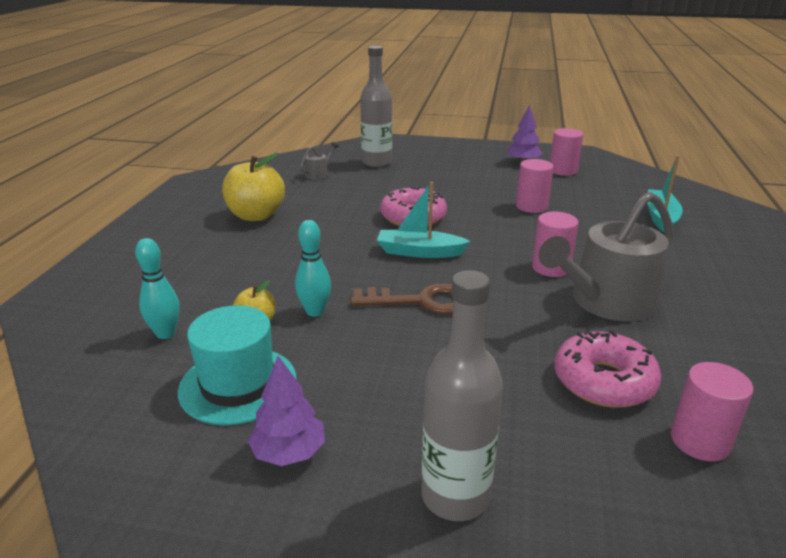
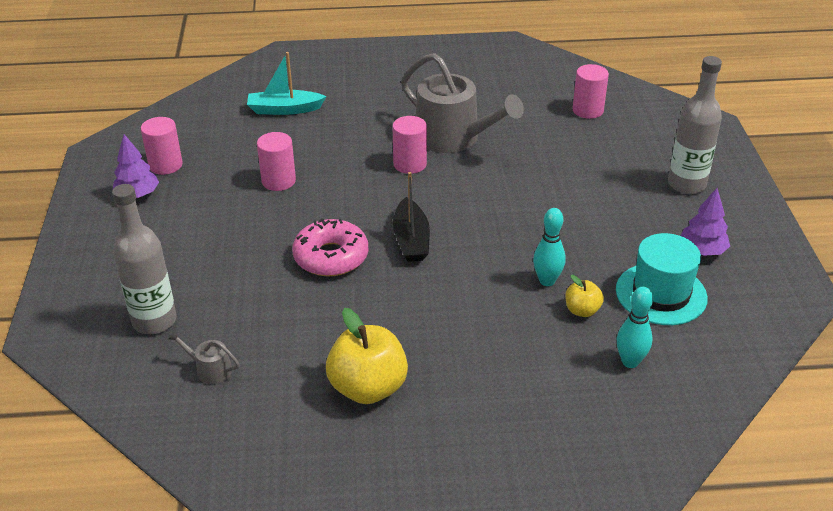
camera: 105 degrees left, 10 degrees up
(419, 252) = (411, 240): turquoise boat -> black boat
(421, 301) = (499, 225): brown key -> none
(603, 381) = (553, 139): pink donut -> none

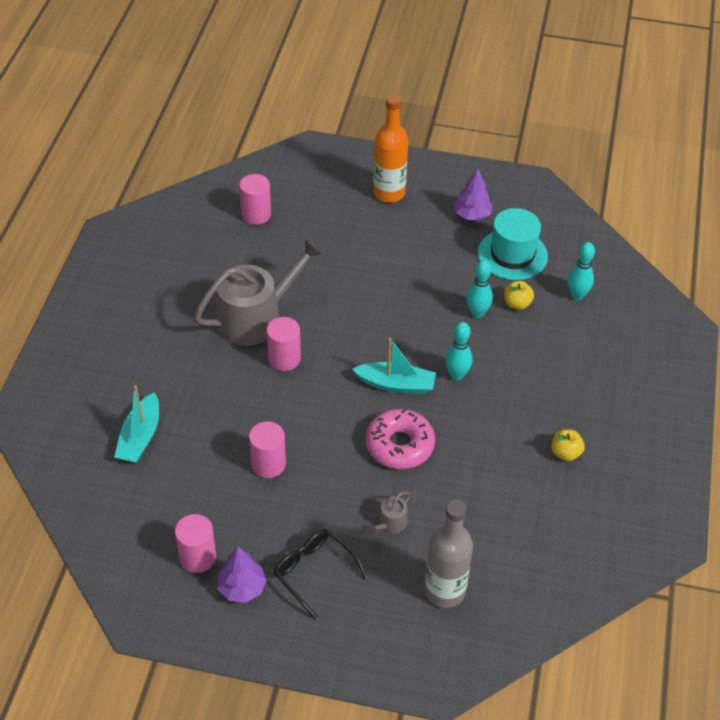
camera: 75 degrees left, 10 degrees up
(161, 232) = (314, 572): none -> black glasses
(210, 369) = (518, 556): grey watering can -> grey watering can (390, 523)
(368, 388) = (565, 453): yellow apple -> yellow apple, size x0.51
(411, 240) = (396, 384): black boat -> turquoise boat
(445, 280) = (456, 375): none -> turquoise bowling pin
(686, 184) = (389, 193): grey bottle -> orange bottle

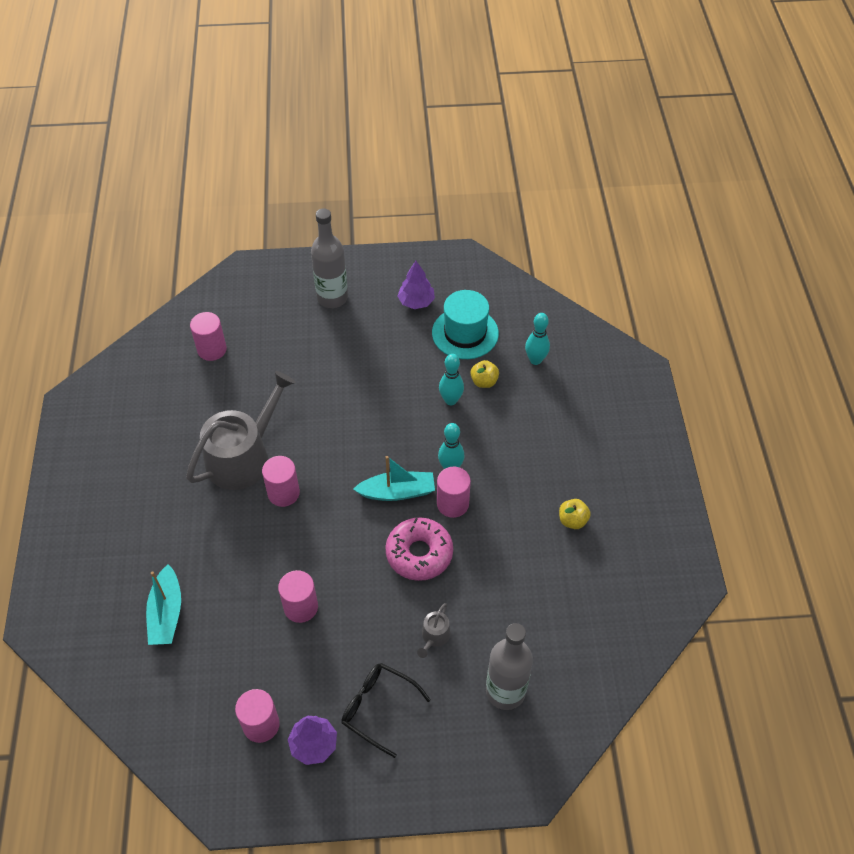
camera: 15 degrees left, 5 degrees up
(389, 193) = (332, 298): orange bottle -> grey bottle
(448, 408) = (452, 504): none -> pink cylinder

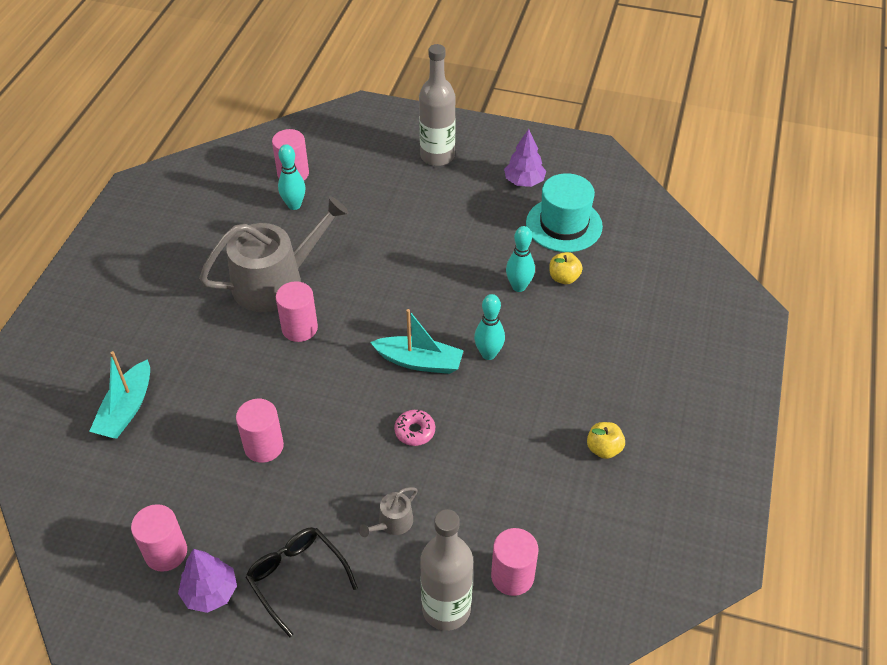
camera: 20 degrees right, 5 degrees down
(419, 553) = (415, 431): pink donut -> pink donut, size x0.52
(452, 504) = (474, 391): pink cylinder -> pink cylinder (512, 576)
(535, 360) = (631, 271): turquoise bowling pin -> turquoise bowling pin (294, 205)

